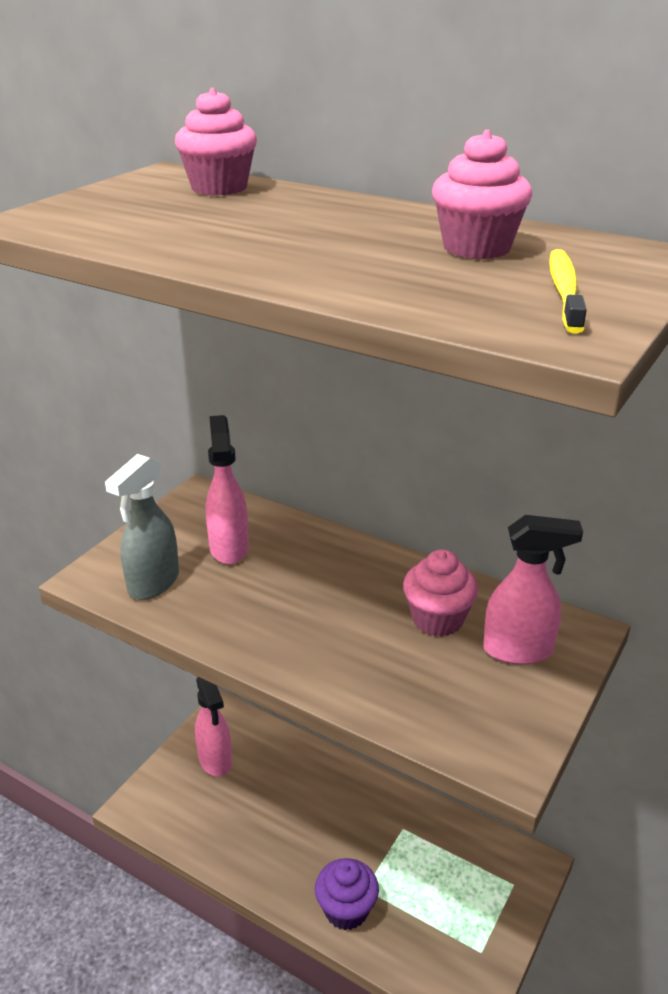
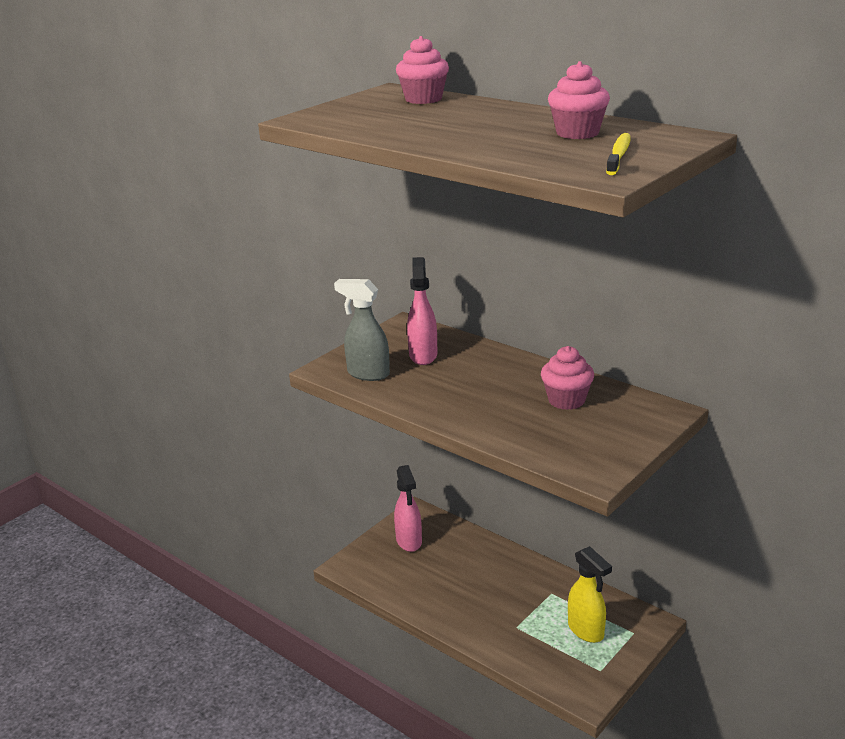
camera: 10 degrees right, 5 degrees down
(153, 584) = (367, 374): grey spray bottle -> grey spray bottle turned 75 degrees clockwise
(346, 909) = (500, 638): purple cupcake -> none
(454, 887) = (586, 631): none -> yellow spray bottle
(519, 650) = (621, 419): pink spray bottle -> none

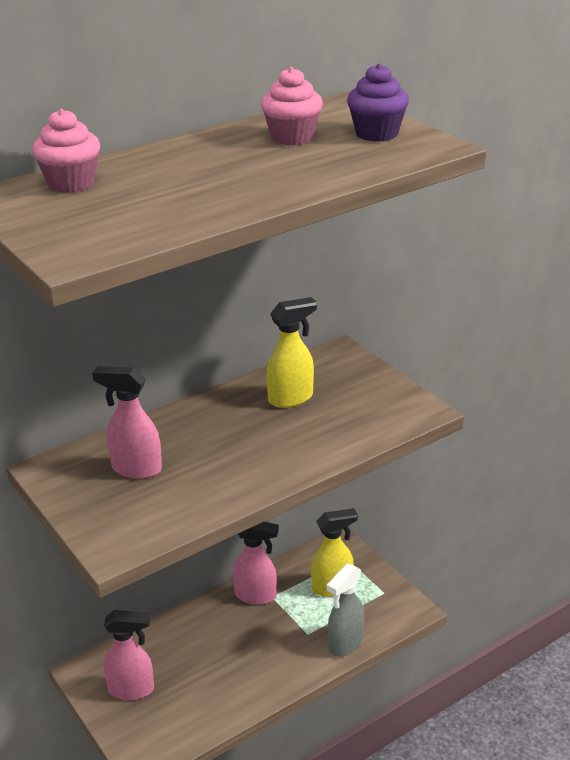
camera: 75 degrees left, 5 degrees up
(367, 374) = (150, 516): grey spray bottle -> grey spray bottle (345, 643)
(546, 583) = (256, 596): none -> pink spray bottle
(566, 400) = (291, 398): pink cupcake -> yellow spray bottle
(619, 155) = (377, 134): yellow toothbrush -> purple cupcake

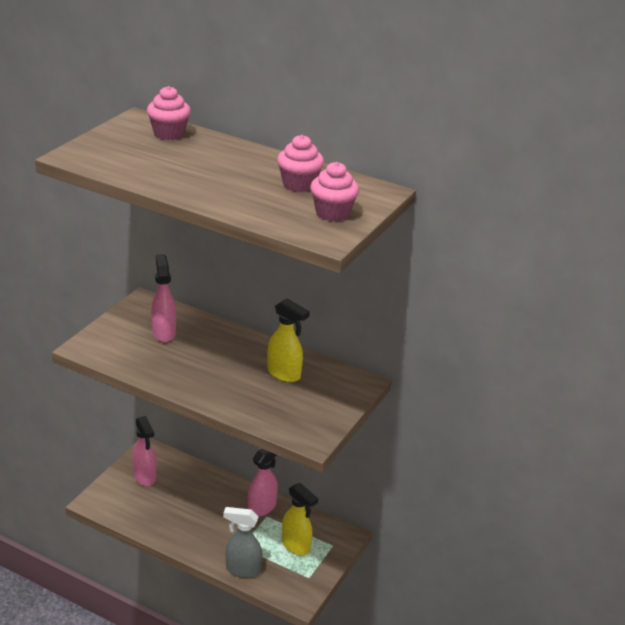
camera: 60 degrees right, 0 degrees up
(256, 596) = (262, 507): pink spray bottle -> pink spray bottle turned 120 degrees counterclockwise
(377, 134) = (332, 213): purple cupcake -> pink cupcake

